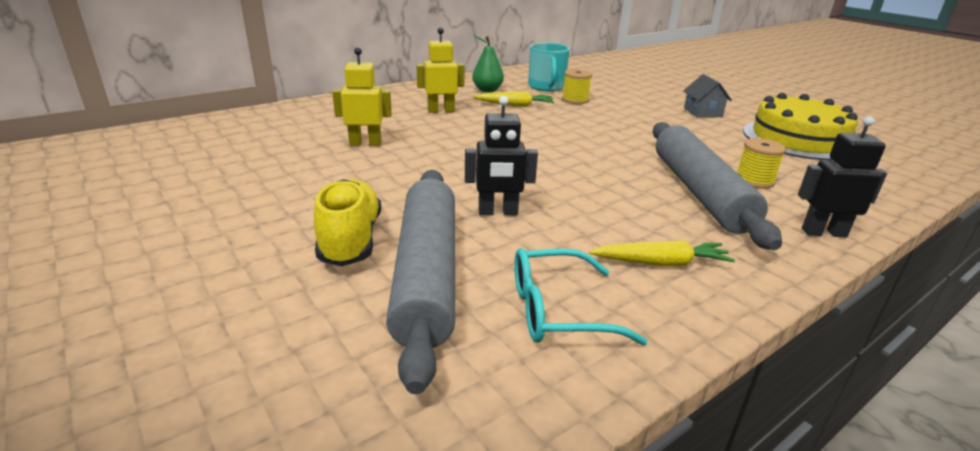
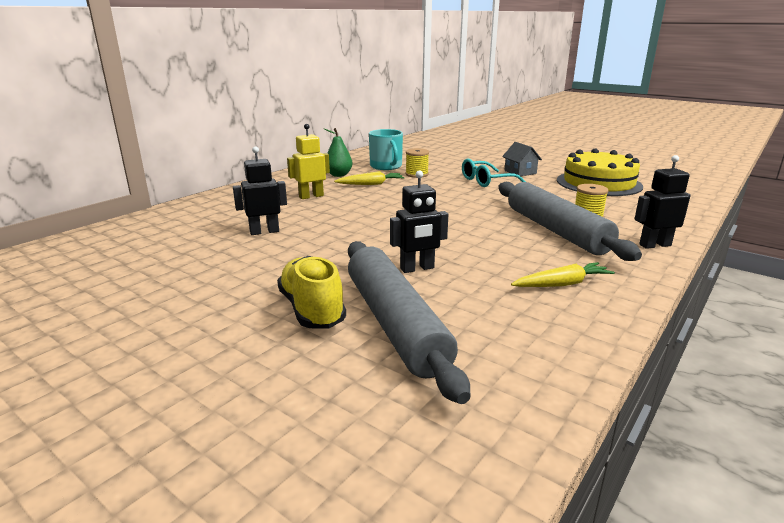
camera: 15 degrees left, 5 degrees down
(365, 143) = (264, 231): yellow robot -> black robot
(557, 310) = (512, 330): turquoise glasses -> turquoise glasses (486, 181)

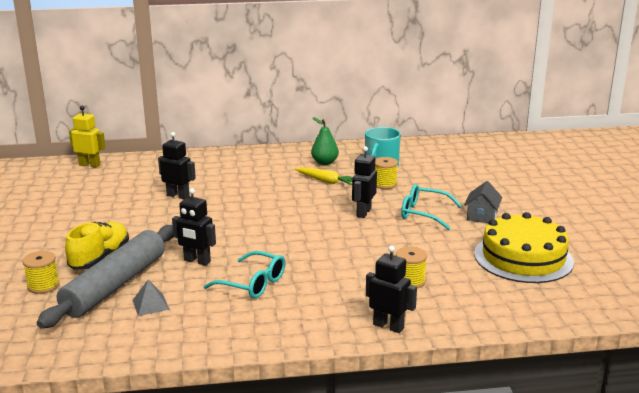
camera: 45 degrees right, 0 degrees up
(311, 196) = (262, 177): yellow robot -> yellow robot (90, 165)
(311, 369) = (43, 285): none -> yellow spool
(449, 192) = (363, 212): none -> black robot
(474, 320) = (150, 304): none -> grey pyramid
(506, 263) = (253, 284): none -> turquoise glasses
(555, 230) = (350, 279): grey rolling pin -> none
(561, 284) = (246, 313): yellow carrot -> none

